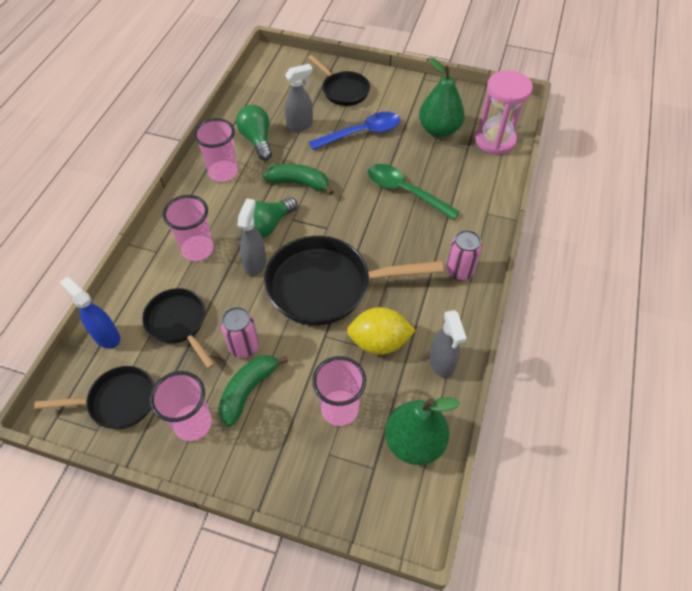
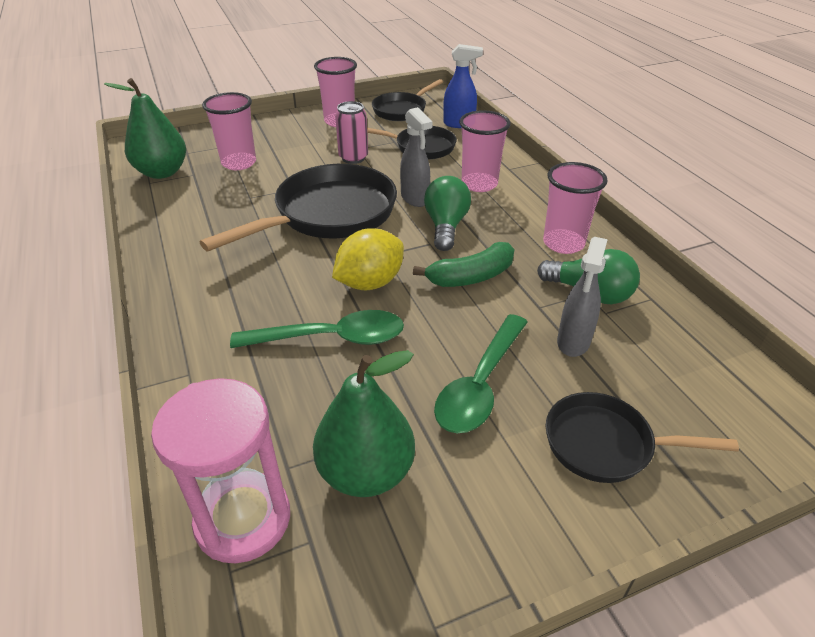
camera: 140 degrees right, 15 degrees down
(248, 390) = (320, 144): green banana -> none
(361, 133) = (480, 384): blue spoon -> green spoon
(379, 342) = (239, 204): yellow lemon -> yellow lemon (370, 283)
(441, 363) = (165, 217): grey spray bottle -> none
(459, 271) = (190, 289): pink can -> none

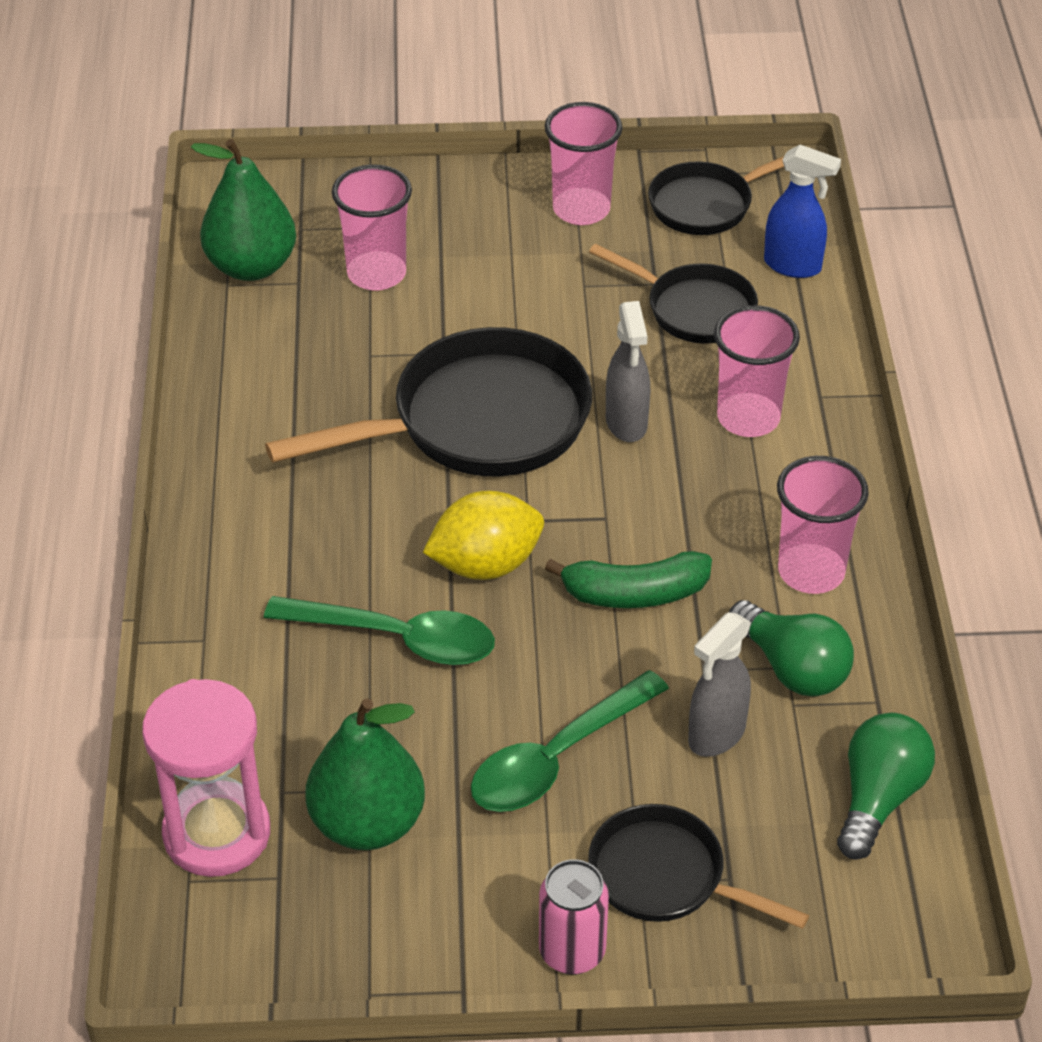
camera: 20 degrees right, 5 degrees up
(353, 158) = (567, 307): pink can -> pink can (572, 952)
(446, 226) = (646, 492): green light bulb -> green light bulb (878, 798)

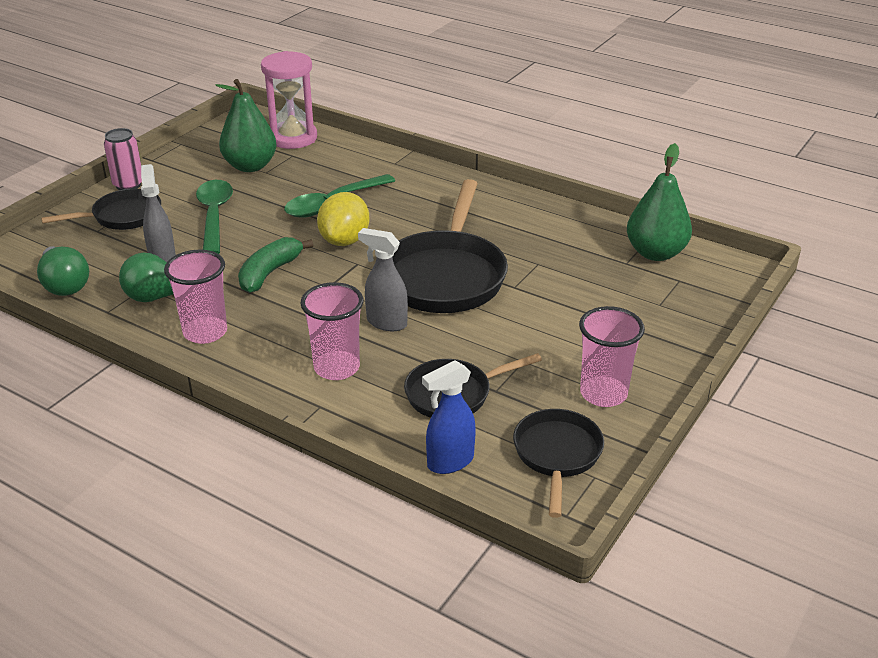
camera: 125 degrees right, 10 degrees down
(376, 274) = (609, 290): pink cup -> none

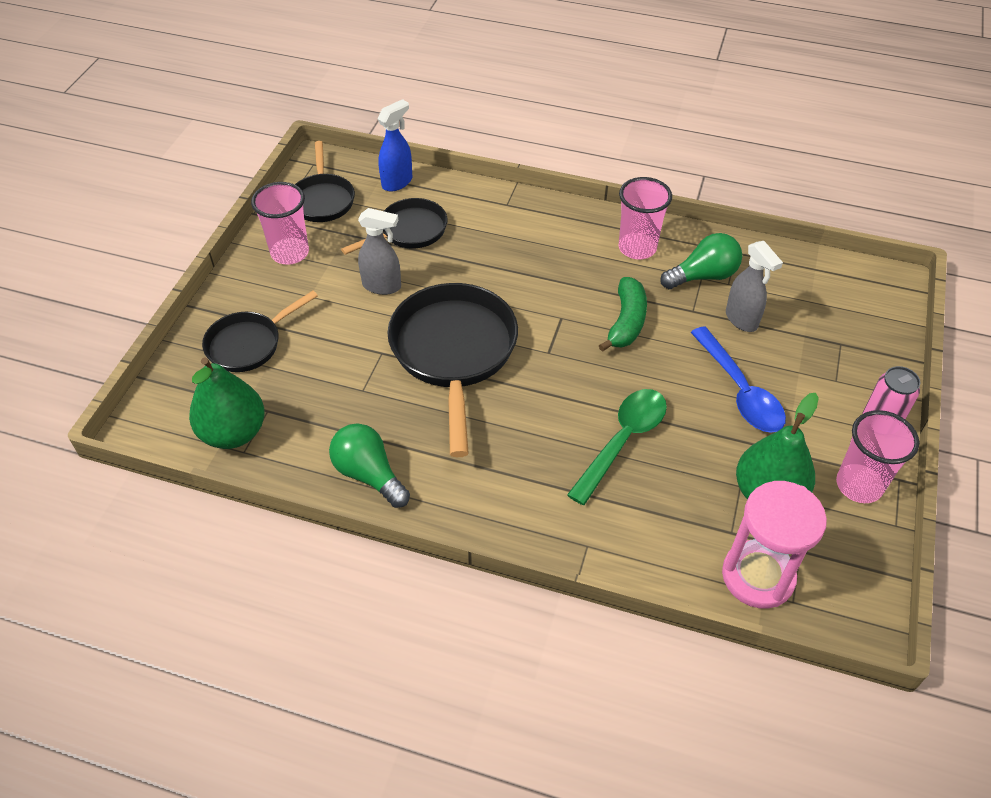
camera: 165 degrees right, 15 degrees up
(65, 284) = (800, 272): green light bulb -> green light bulb (369, 474)
(122, 216) = (835, 369): black pan -> black pan (248, 344)
(214, 216) = (740, 391): green spoon -> blue spoon
(336, 368) = (510, 236): pink cup -> pink cup (859, 485)
(344, 240) = (577, 382): yellow lemon -> none
(386, 322) = (489, 287): grey spray bottle -> grey spray bottle (382, 286)

